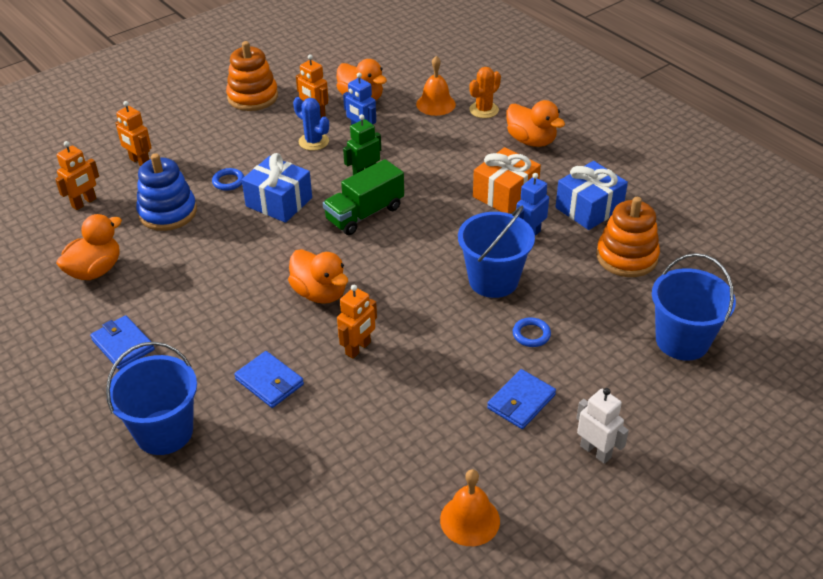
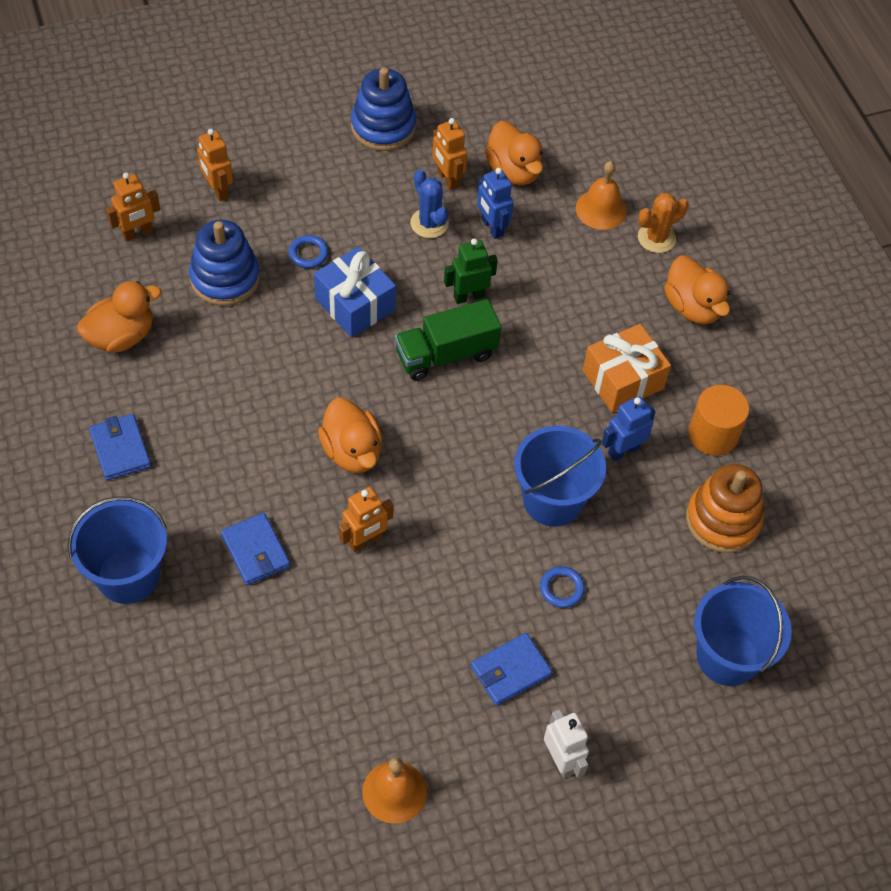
camera: 15 degrees right, 15 degrees up
(253, 97) = (383, 127): orange stacking toy -> blue stacking toy
(589, 208) = (713, 434): blue gift -> orange cylinder

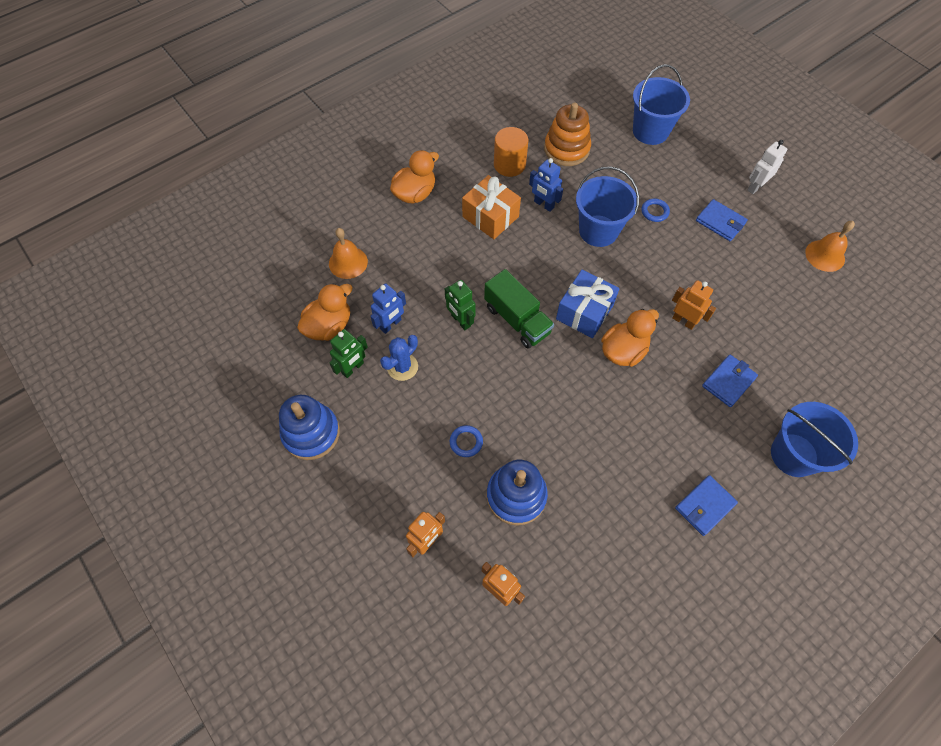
camera: 105 degrees left, 5 degrees up
(121, 336) = (608, 553): orange duck -> none
(355, 304) = (500, 392): blue gift -> blue gift (584, 312)
(447, 179) = (353, 368): orange robot -> green robot
(656, 238) = (363, 225): orange cactus -> none

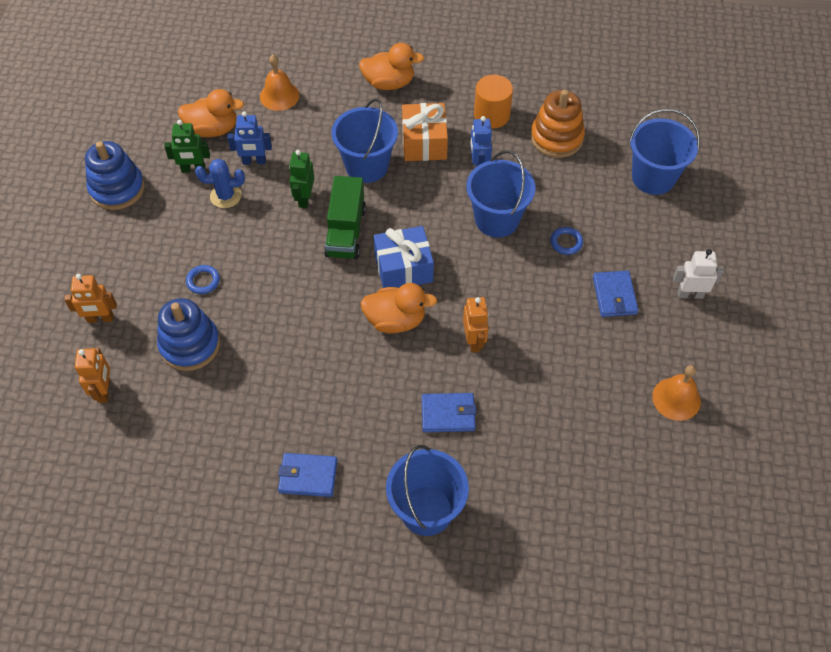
camera: 45 degrees right, 5 degrees down
(473, 263) = (366, 166): none -> blue bucket

